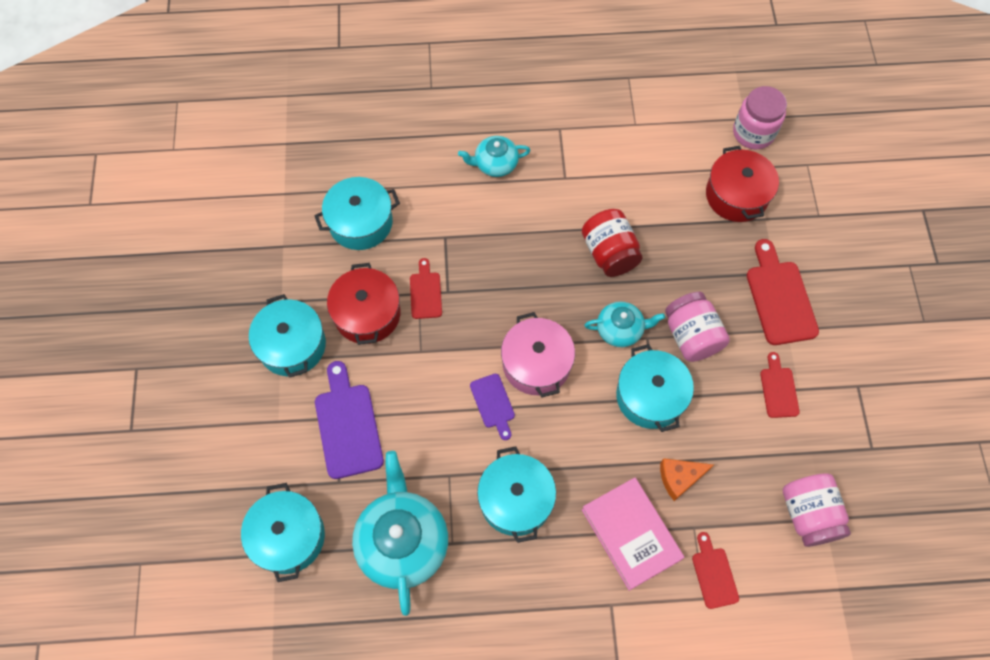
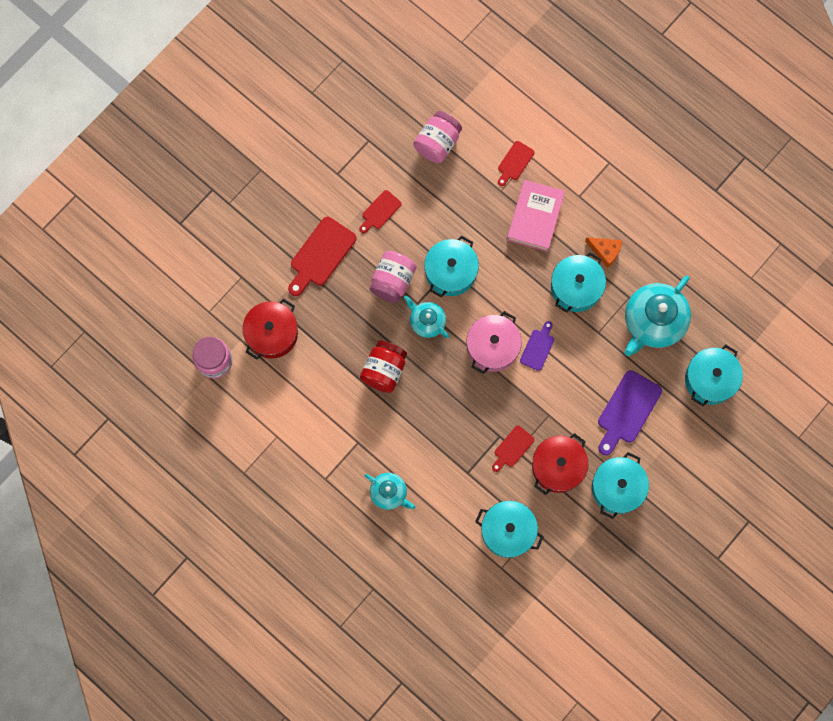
camera: 135 degrees left, 10 degrees up
(679, 478) = (481, 219): orange cheese -> orange cheese (605, 251)

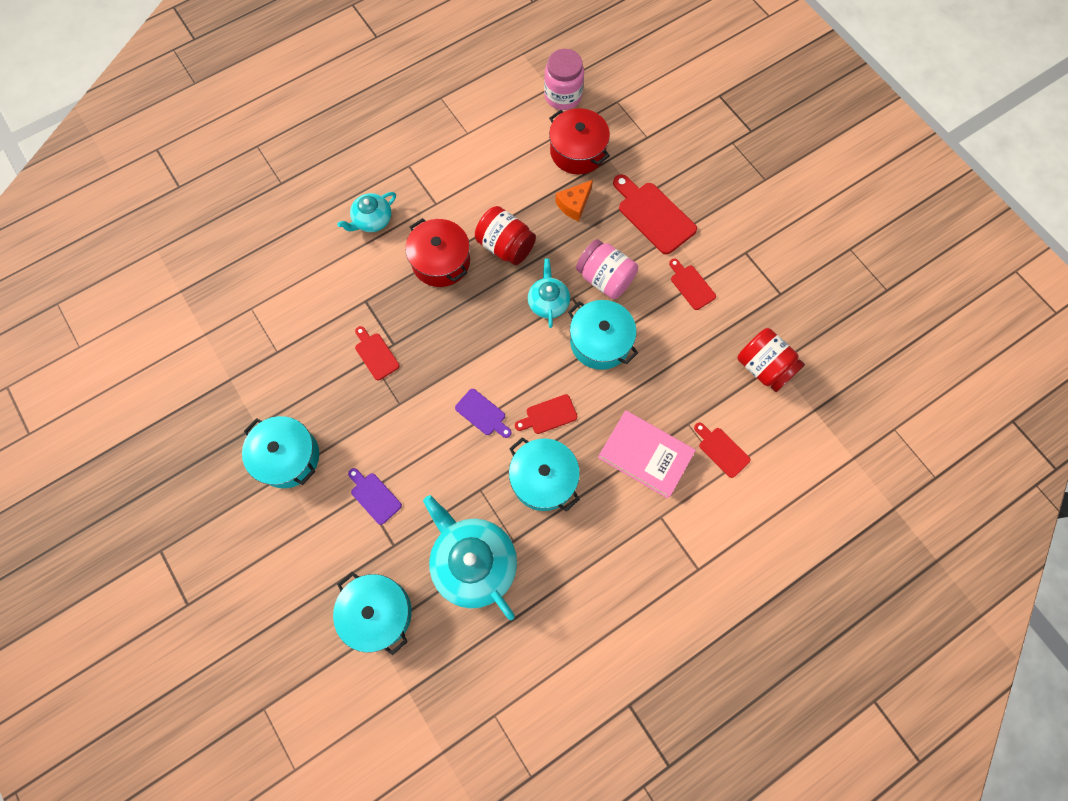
camera: 105 degrees right, 5 degrees down
(427, 321) = (548, 302): turquoise teapot -> turquoise teapot turned 60 degrees counterclockwise
(437, 143) = (763, 367): pink jar -> red jar
(492, 347) = (498, 364): pink pot -> none
(508, 531) = (286, 325): turquoise pot -> none
(524, 296) = (548, 415): none -> red cutting board
(558, 467) = (337, 397): red pot -> red pot (441, 261)
(605, 251) = (580, 528): orange cheese -> orange cheese (574, 204)
(627, 410) = (374, 496): purple cutting board -> purple cutting board, size x0.58

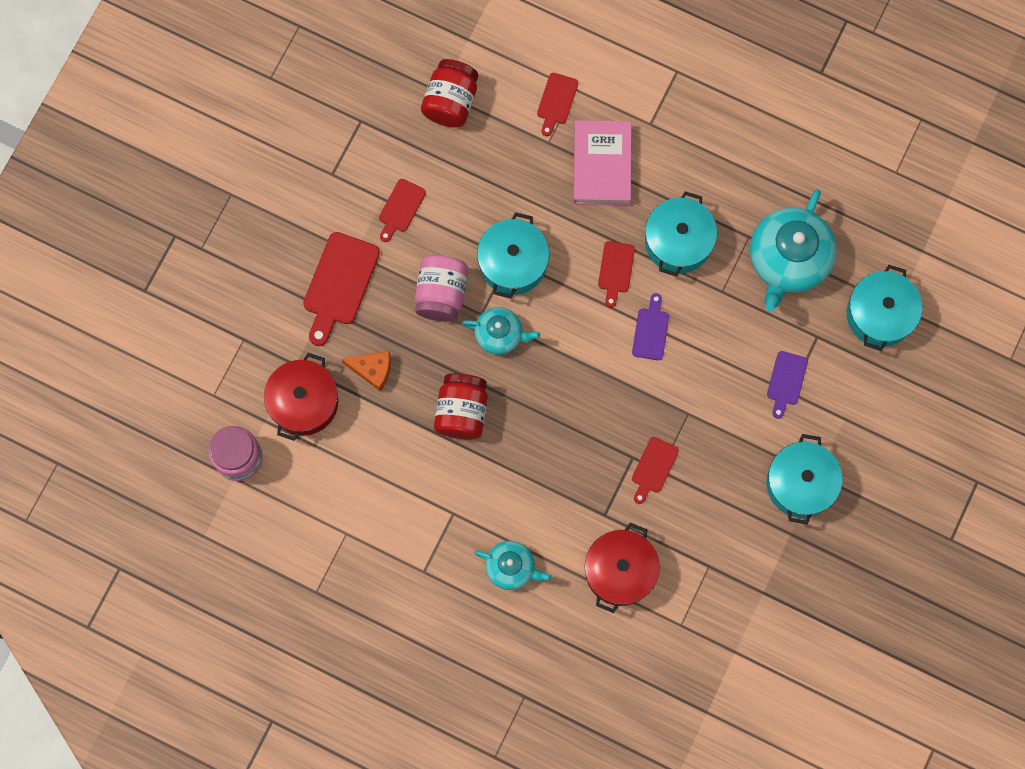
camera: 120 degrees left, 5 degrees up
(441, 261) = (517, 466): red pot -> red pot (620, 571)
(548, 302) = (500, 334): turquoise teapot -> turquoise teapot turned 135 degrees counterclockwise
(548, 415) = (615, 270): red cutting board -> red cutting board turned 60 degrees clockwise

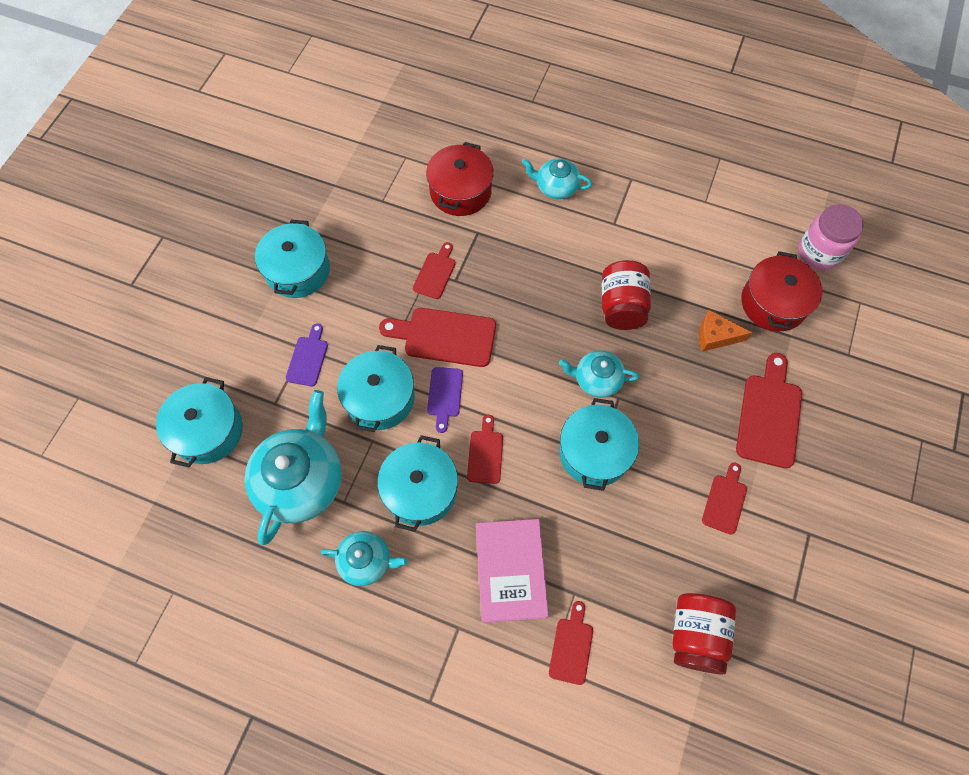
camera: 175 degrees right, 10 degrees down
(441, 294) = (662, 414): pink jar -> none
(647, 393) = (444, 337): none -> red cutting board
(714, 333) = (380, 398): none -> turquoise pot
(728, 184) = (366, 561): none -> turquoise teapot

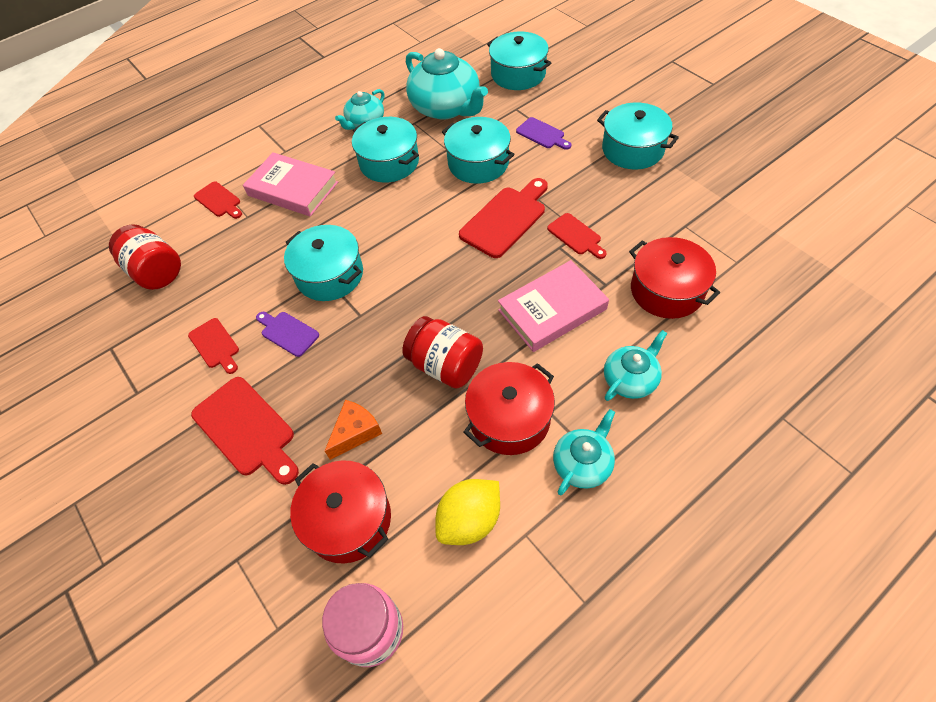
camera: 125 degrees right, 10 degrees down
(445, 395) = (452, 201): purple cutting board -> purple cutting board (287, 332)
(485, 453) = (385, 207): red cutting board -> none
(525, 258) = (552, 309): none -> pink book
(597, 379) = (388, 307): turquoise teapot -> turquoise teapot (582, 464)
(635, 244) = (509, 419): none -> red pot
(719, 234) = (470, 520): none -> yellow lemon

